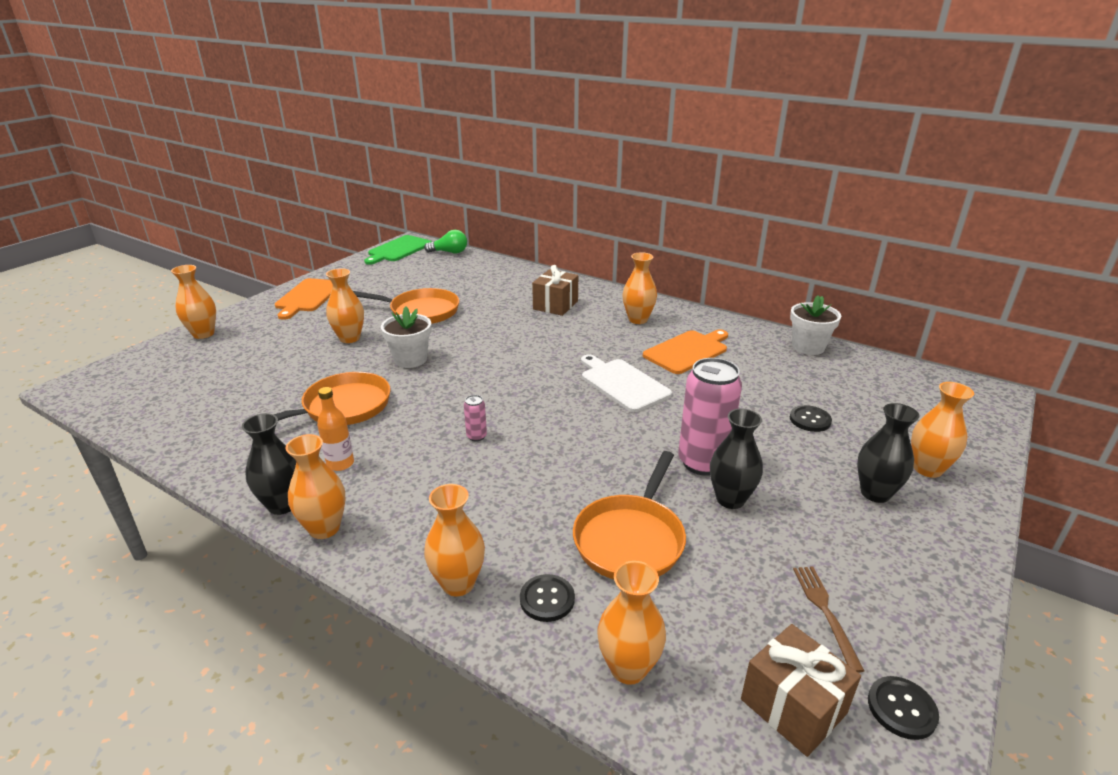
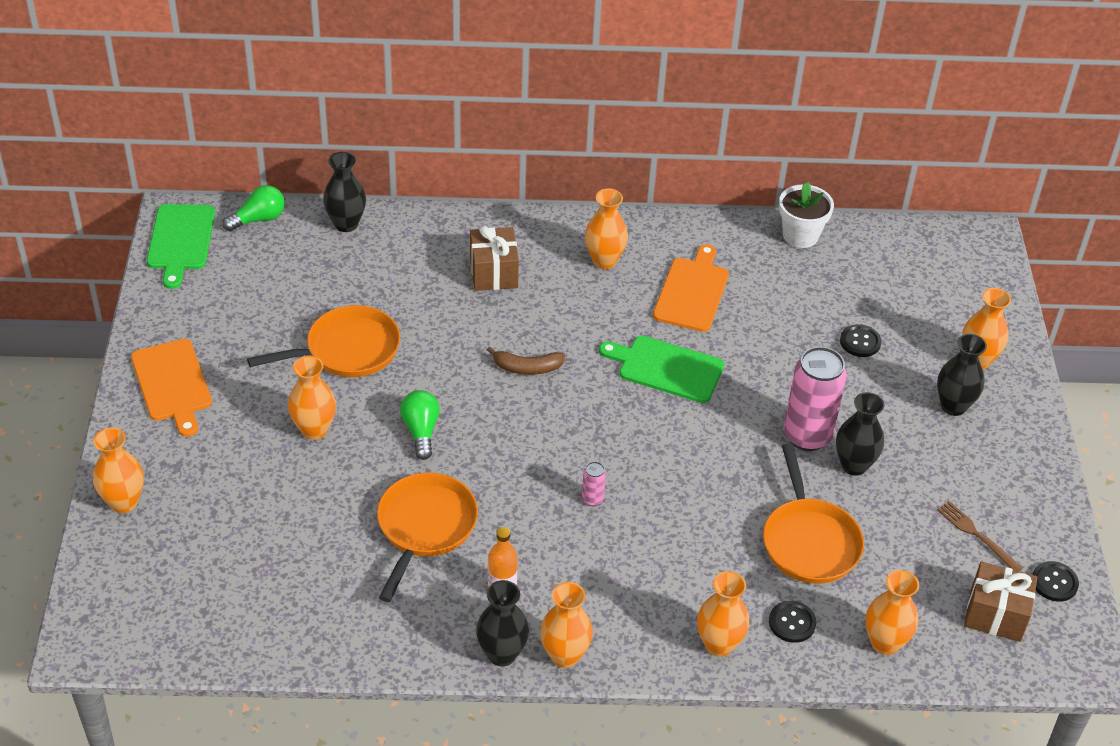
camera: 35 degrees left, 15 degrees up
(410, 359) = (421, 431): white flower pot -> green light bulb
(494, 265) = (346, 224): none -> black vase
(520, 352) = (527, 368): none -> brown banana
(623, 383) = (666, 368): white cutting board -> green cutting board

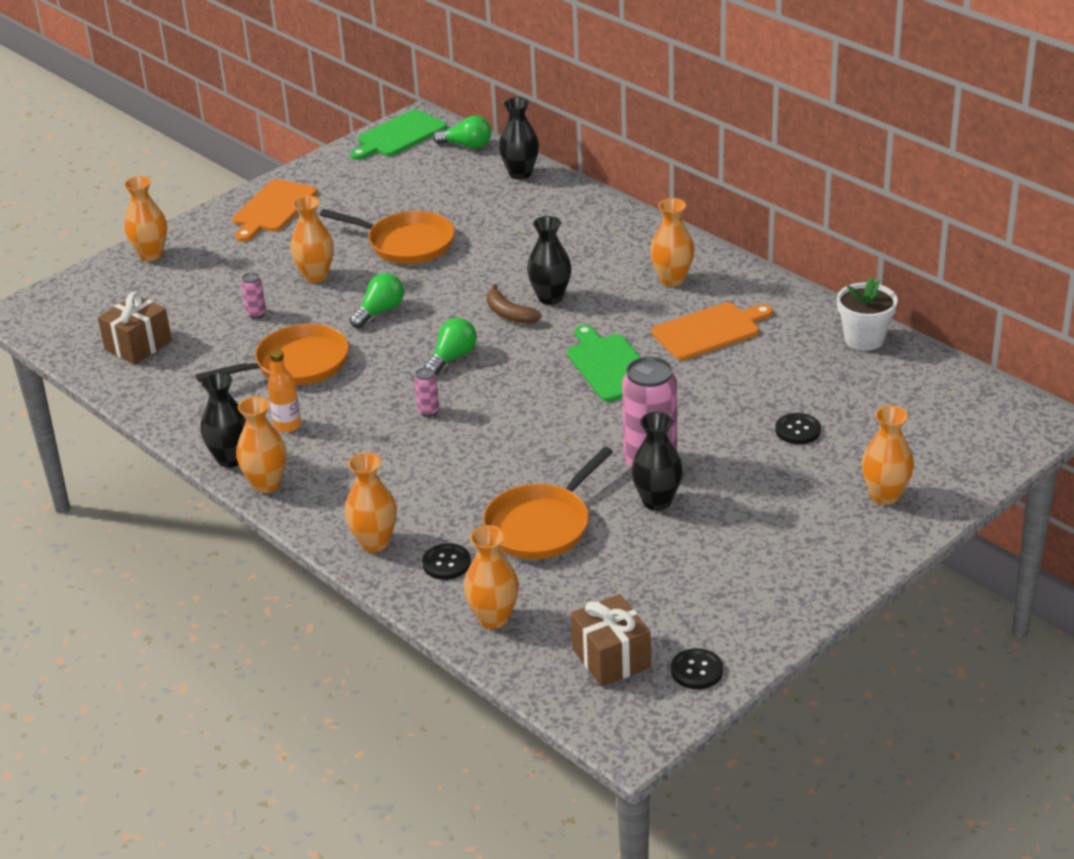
camera: 50 degrees right, 10 degrees down
(316, 501) = (256, 314): none -> pink can
(493, 272) = (577, 248): brown gift -> brown gift (138, 345)
(541, 437) = (452, 358): none -> green light bulb
(953, 406) = (808, 512): black vase -> black vase (550, 298)
(977, 535) = (683, 602): brown fork -> none

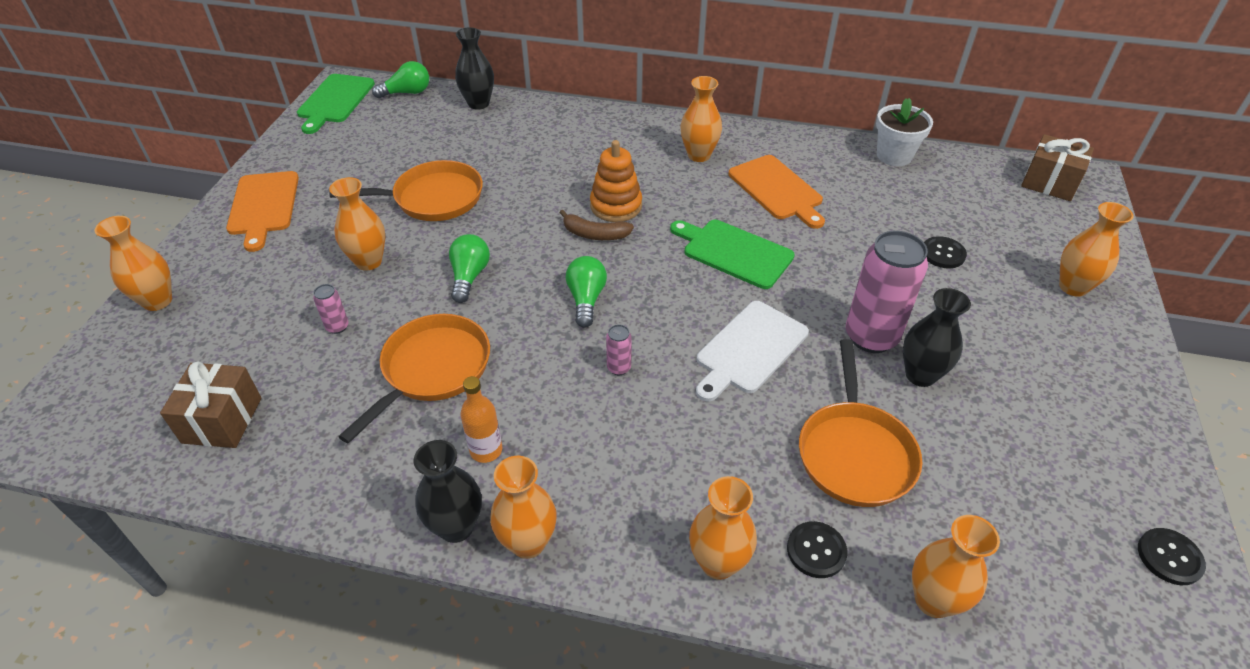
camera: 35 degrees left, 10 degrees up
(541, 435) = (749, 349): none -> white cutting board
(550, 298) = (616, 206): black vase -> orange stacking toy
(611, 658) = (1087, 587): brown gift -> brown gift (1049, 183)
(709, 331) = (777, 190): orange cutting board -> orange cutting board turned 120 degrees clockwise

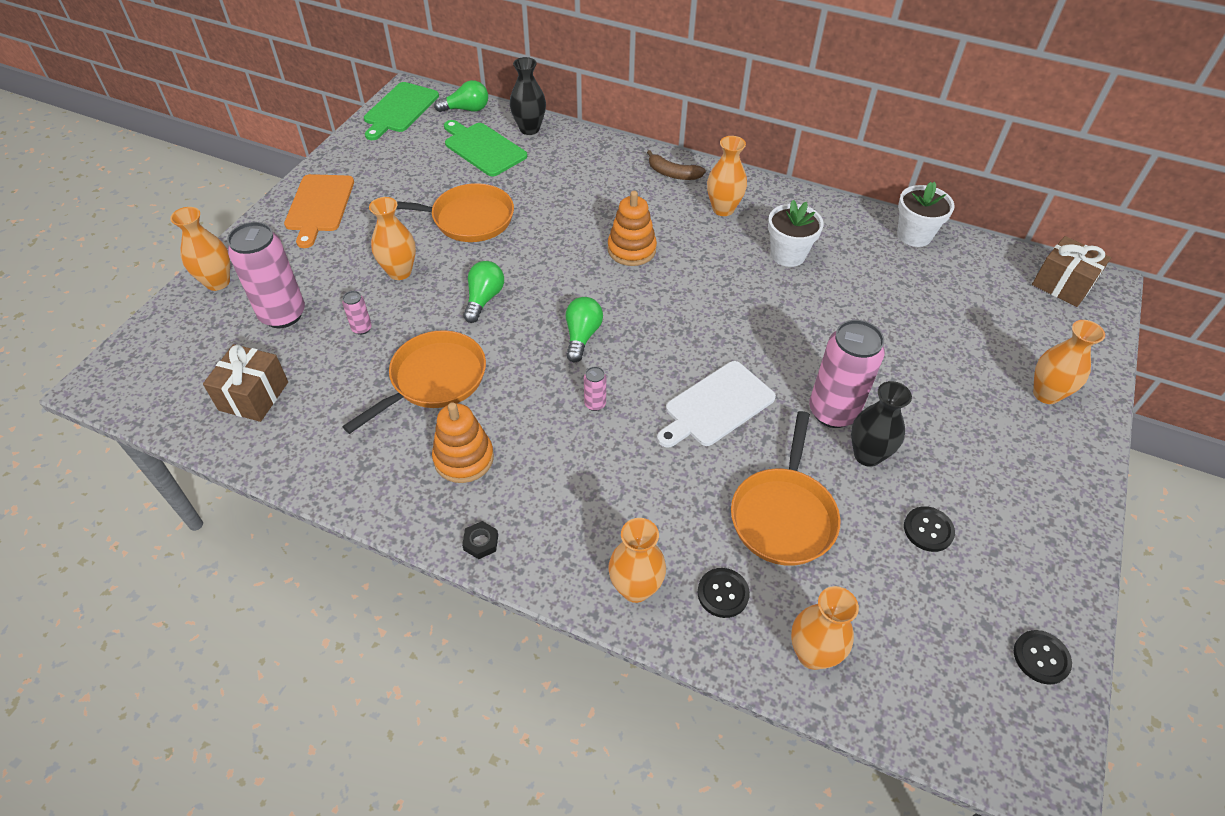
camera: 10 degrees right, 5 degrees up
(242, 325) = (283, 314): none -> pink can
(456, 527) = (425, 519): black vase -> none
(486, 450) = (464, 458): orange bottle -> orange stacking toy
(528, 542) = (481, 542): orange vase -> black nut
(595, 234) = (605, 275): brown banana -> brown banana (673, 174)
(734, 252) = (729, 311): green cutting board -> green cutting board (483, 148)
(777, 190) = (788, 254): orange cutting board -> white flower pot
(943, 254) = (929, 342): black button -> black button (928, 530)

